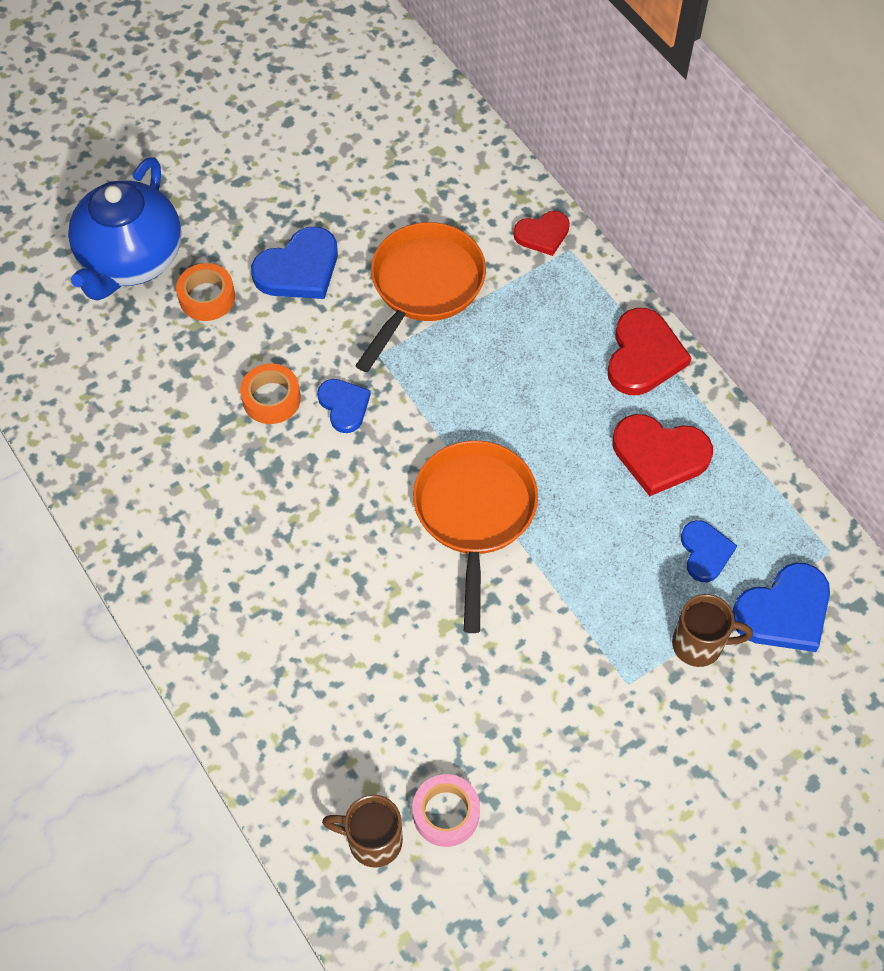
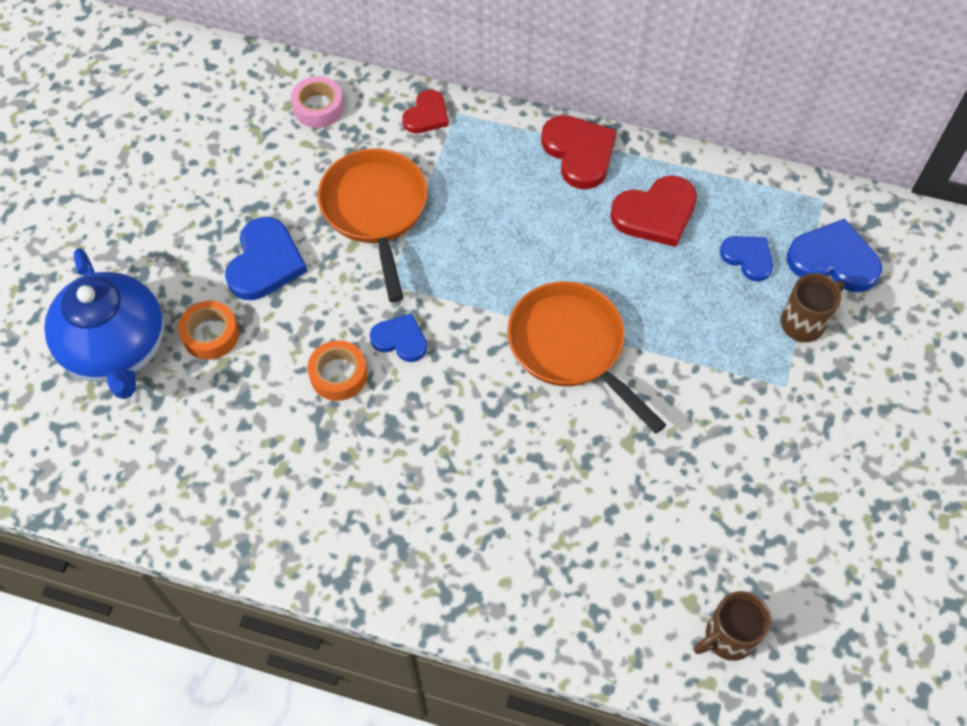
camera: 40 degrees left, 0 degrees up
(446, 813) = (757, 574): pink tape -> pink tape (318, 107)
(784, 611) = (833, 260): blue heart -> blue heart turned 90 degrees counterclockwise

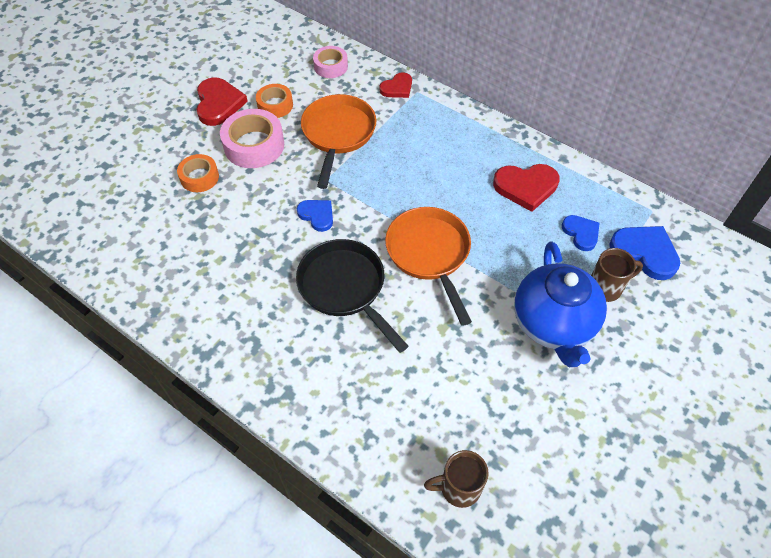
camera: 20 degrees right, 5 degrees down
(117, 349) = (139, 169): blue teapot -> blue teapot (553, 324)
(265, 262) = (254, 145): blue heart -> pink tape
(338, 375) = (267, 225): orange tape -> orange tape (275, 105)
(482, 430) = (345, 288): none -> black pan
(579, 153) = (489, 136): red heart -> red heart (219, 104)

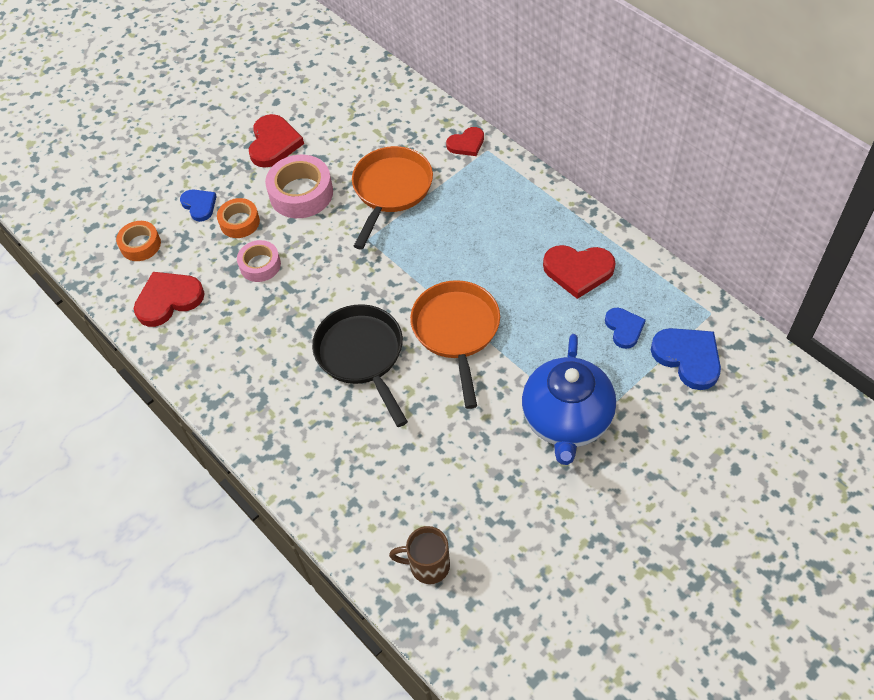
camera: 15 degrees right, 0 degrees up
(141, 258) = (168, 300): none -> red heart
(275, 105) = (332, 151): orange tape -> orange tape (140, 245)
(317, 215) = (350, 276): blue heart -> blue heart (199, 205)
(331, 66) = (400, 112): pink tape -> pink tape (260, 265)
(606, 288) = (634, 390): brown mug -> none

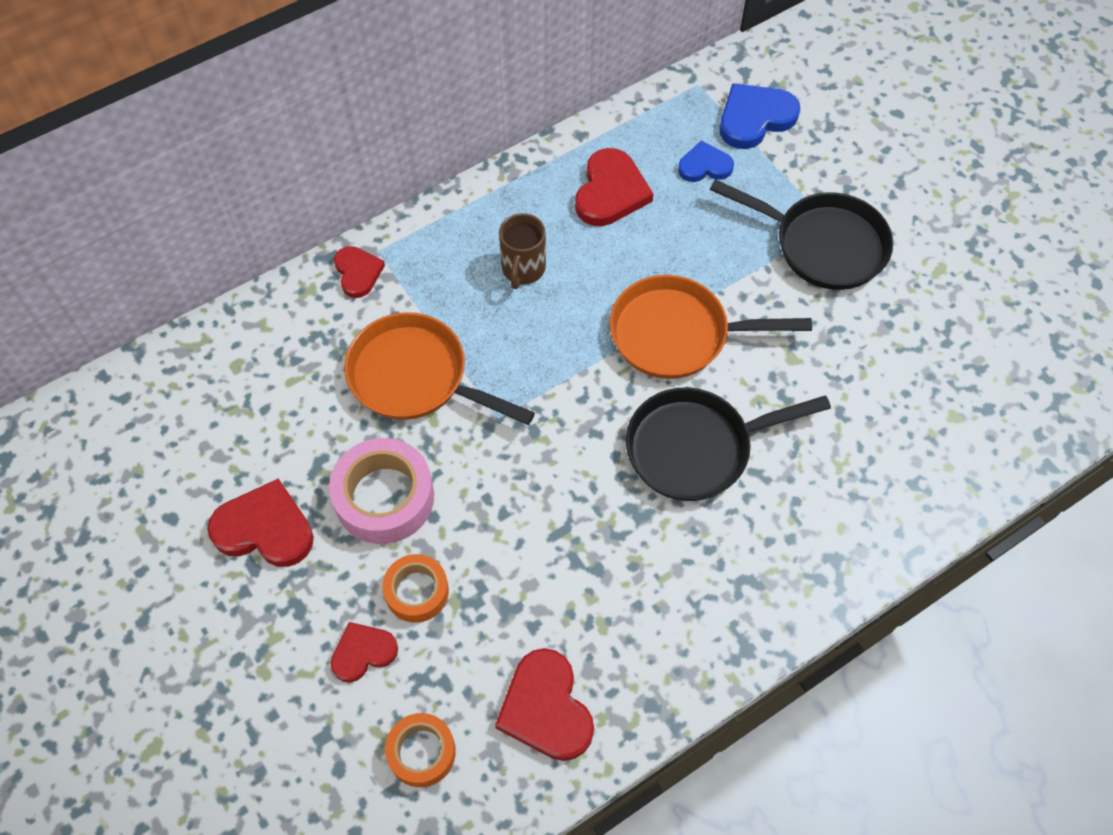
camera: 85 degrees left, 5 degrees up
(199, 205) = (363, 652): blue heart -> red heart
(260, 265) = (510, 567): pink tape -> none
(428, 565) = (1000, 413): brown mug -> brown mug (523, 269)
(566, 421) = (823, 245): blue teapot -> black pan

